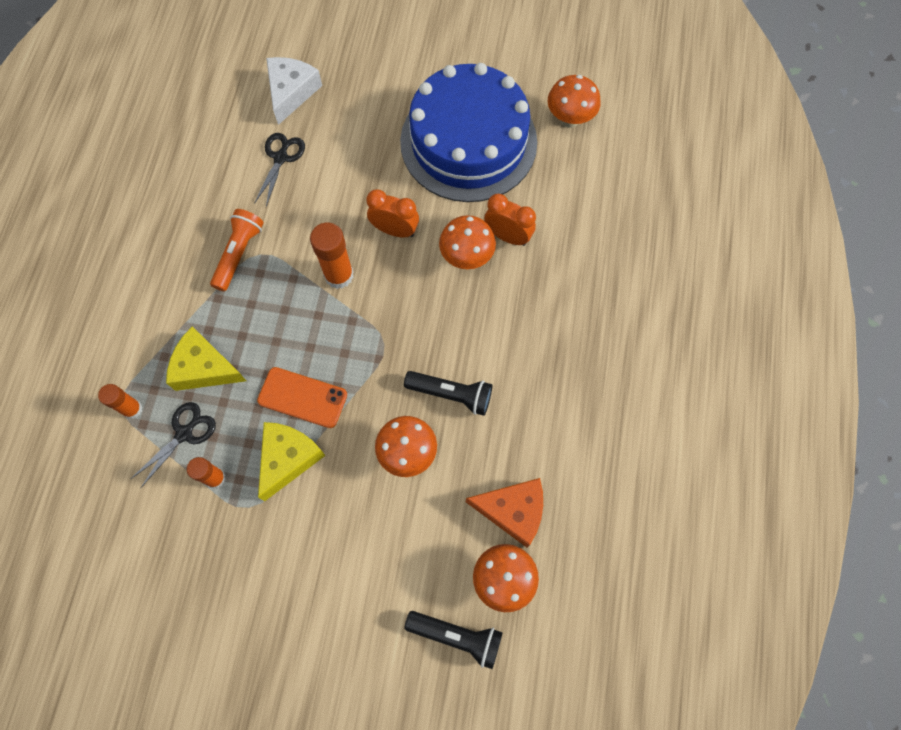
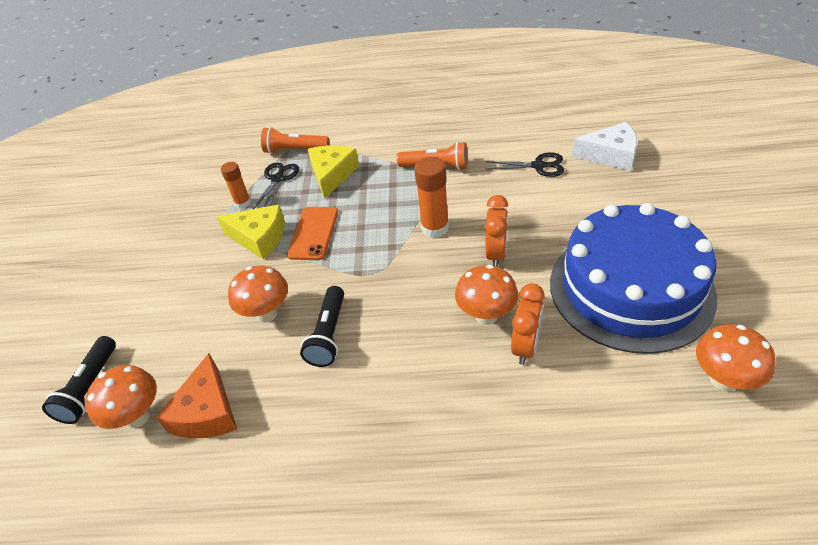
camera: 85 degrees right, 25 degrees down
(132, 409) = (295, 150): orange glue stick -> orange flashlight
(184, 433) = (278, 179): black scissors -> black scissors turned 105 degrees counterclockwise

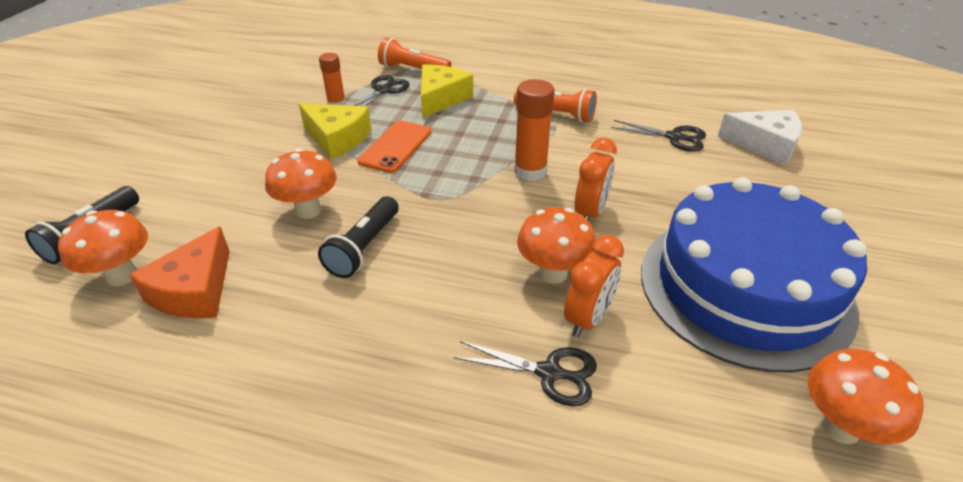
camera: 10 degrees right, 5 degrees down
(513, 398) = (550, 373): none -> black scissors

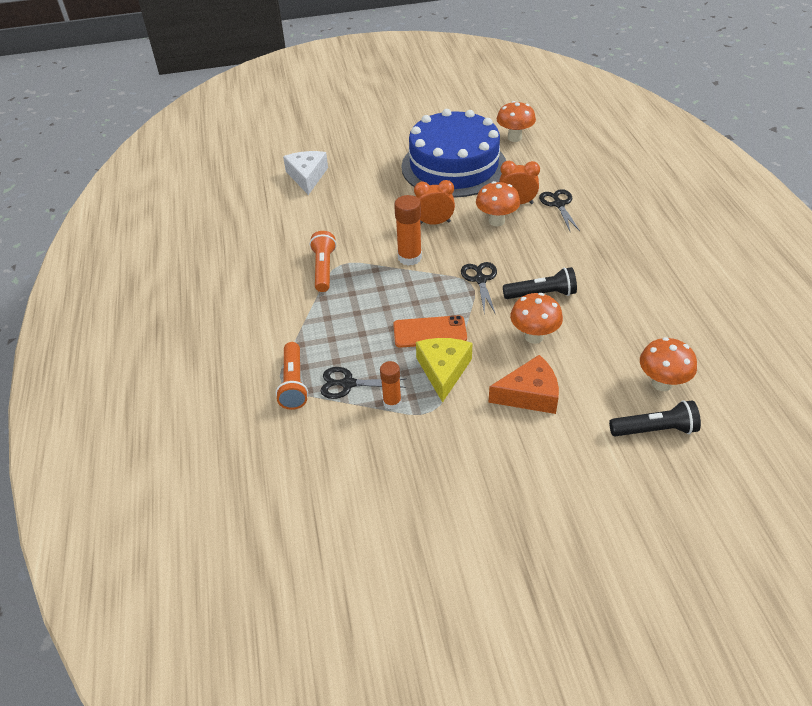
camera: 115 degrees left, 5 degrees up
(194, 291) = (637, 342): orange cheese -> orange cheese (529, 394)
(441, 98) = (339, 340): yellow cheese -> none
(674, 137) = (322, 210): black scissors -> black scissors (480, 279)

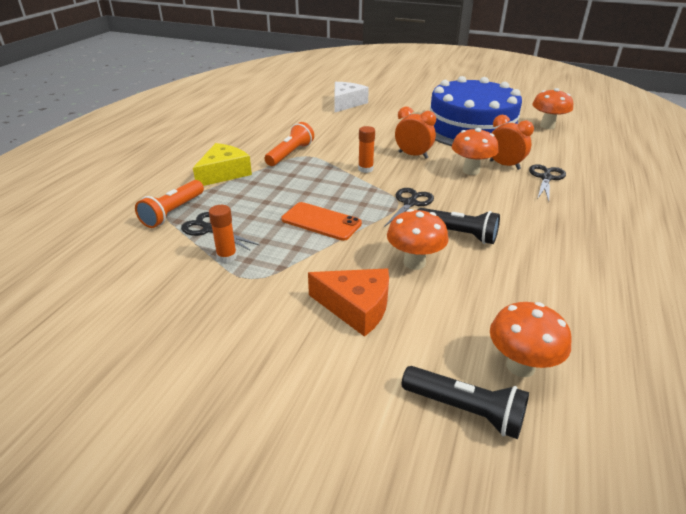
camera: 30 degrees right, 10 degrees down
(409, 257) = (365, 169): orange glue stick -> orange glue stick, size x0.64
(443, 370) = (298, 253): yellow cheese -> yellow cheese (224, 173)

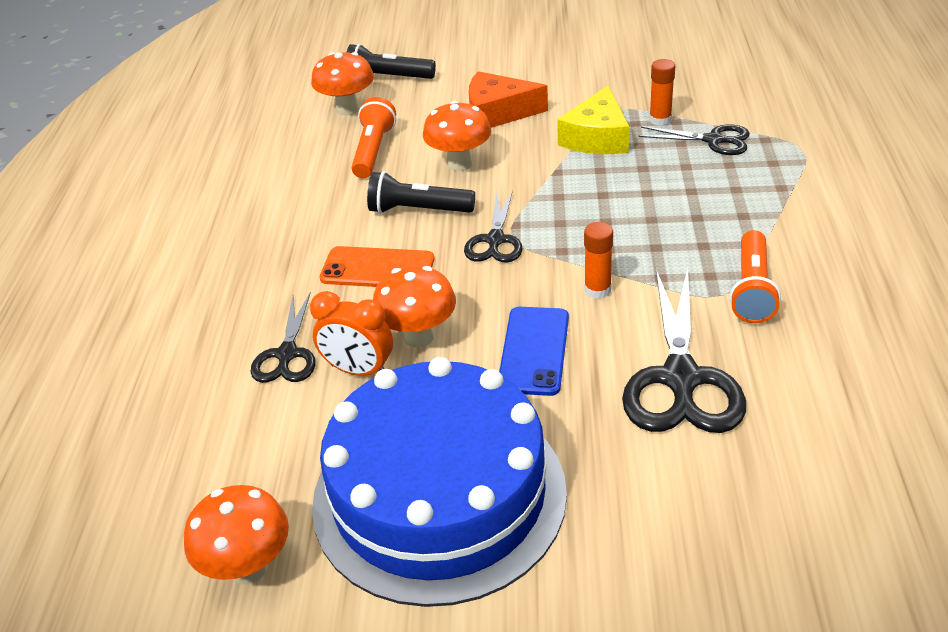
camera: 165 degrees right, 5 degrees up
(173, 212) = (785, 146): orange flashlight -> orange flashlight (373, 150)
(224, 173) = (806, 219): yellow cheese -> yellow cheese (597, 137)
(321, 221) = (595, 182): orange phone -> orange phone (377, 269)
(346, 103) = (806, 529): white cheese -> none
(354, 136) = (681, 379): none -> black scissors
(413, 155) = (534, 351): orange clock -> blue phone

